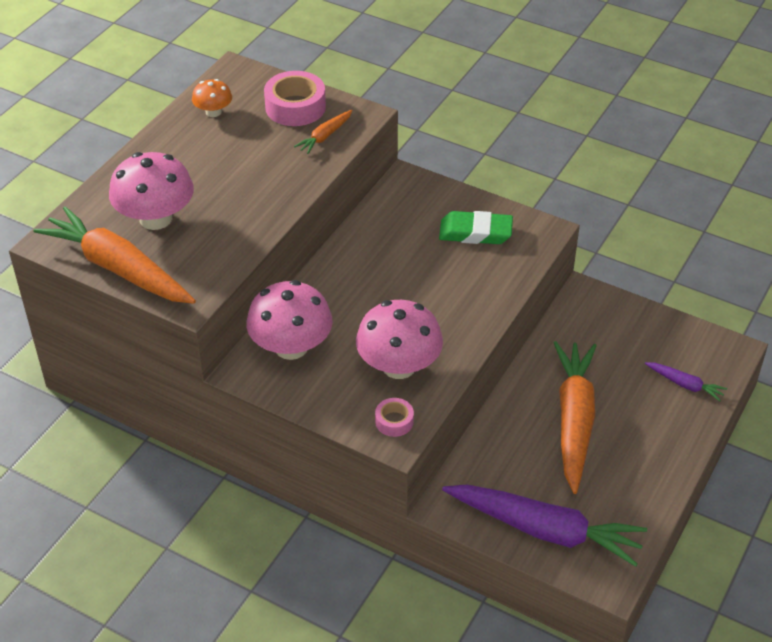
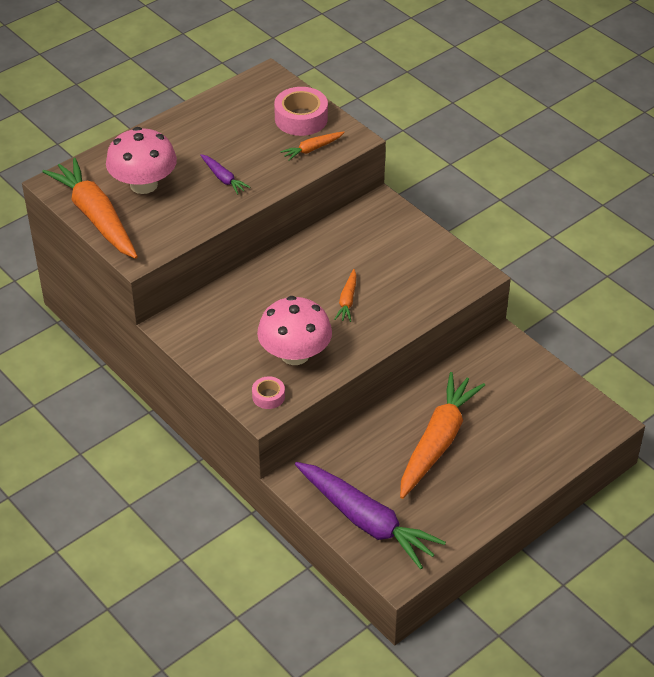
camera: 20 degrees right, 0 degrees up
(213, 112) = (232, 107): orange mushroom -> none
(291, 347) = (217, 316): pink mushroom -> none
(424, 292) = (347, 300): none -> orange carrot
(475, 232) = (416, 262): green eraser -> none
(685, 385) = (550, 439): purple carrot -> purple carrot (223, 178)

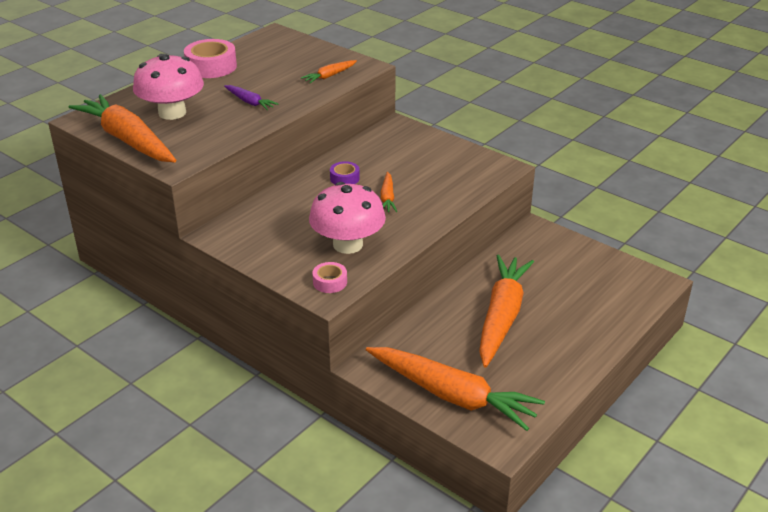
camera: 10 degrees left, 10 degrees down
(301, 118) = (313, 57): pink tape -> pink tape (211, 66)
(310, 269) = (344, 178): none -> purple tape
(366, 521) = (452, 395): purple carrot -> orange carrot

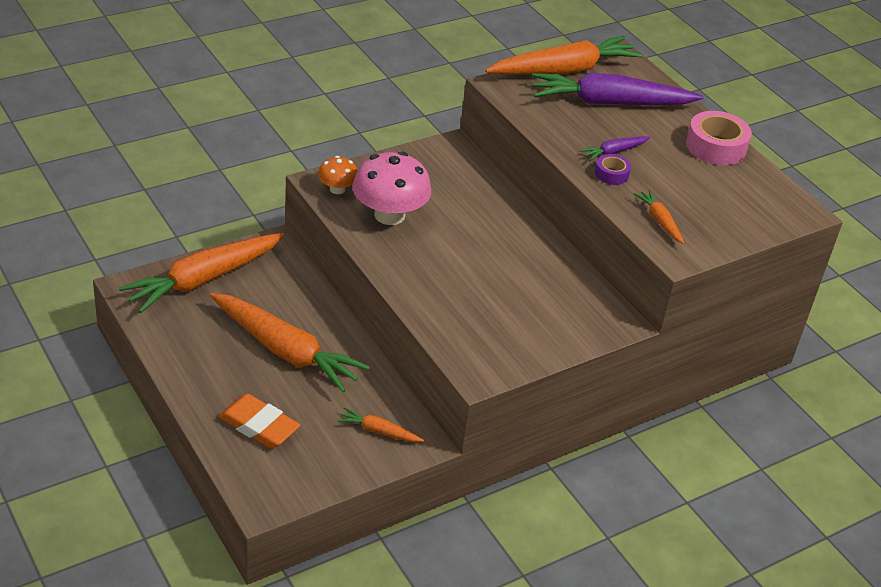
camera: 105 degrees right, 5 degrees up
(172, 113) = (610, 103): pink mushroom -> purple carrot
(330, 282) = (337, 189): pink tape -> orange mushroom
(344, 178) = (514, 247): purple tape -> purple tape (611, 174)
(387, 198) = (459, 264): orange carrot -> orange carrot (379, 431)
(592, 306) = (259, 426): none -> orange eraser

